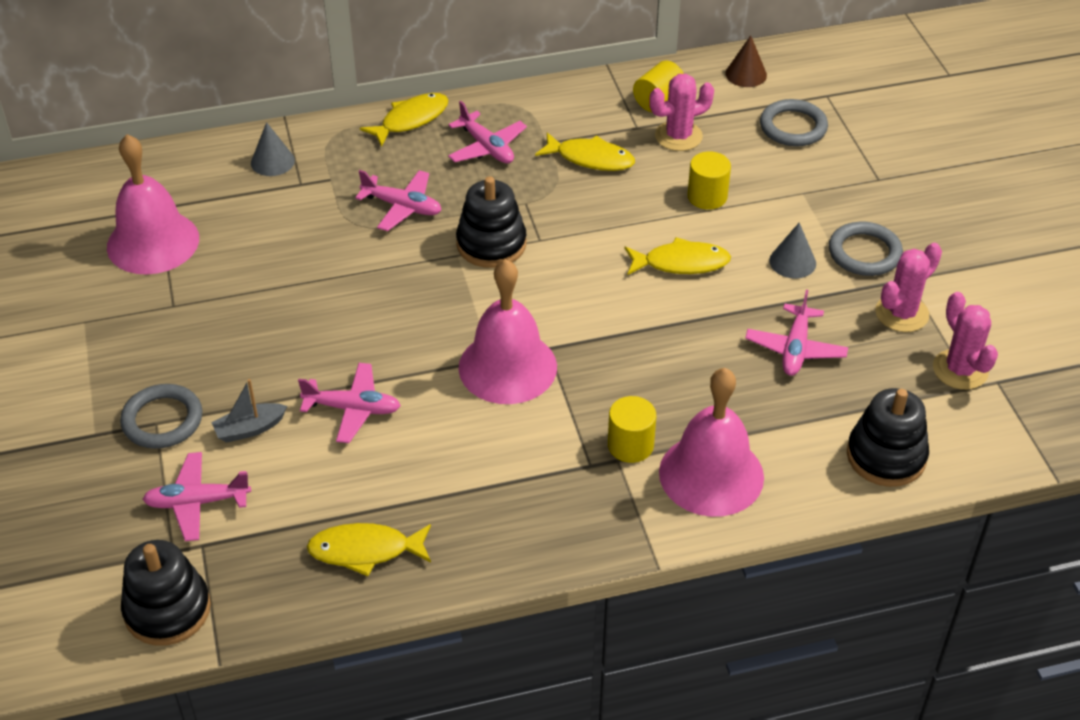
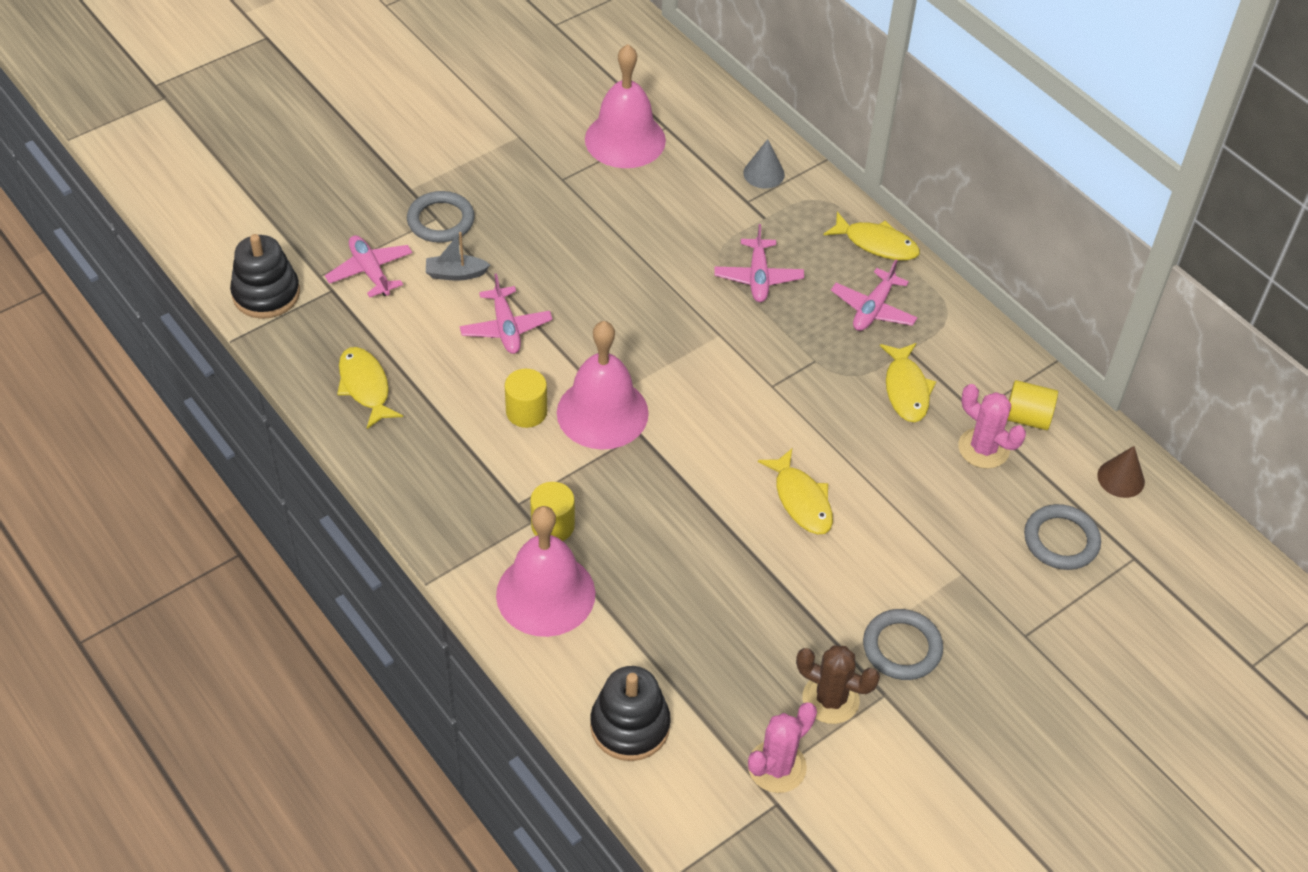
camera: 65 degrees right, 5 degrees up
(249, 429) = (455, 274): grey boat -> grey boat turned 45 degrees counterclockwise
(491, 244) = (746, 353): black stacking toy -> none
(707, 196) = (907, 495): yellow cylinder -> yellow cylinder (526, 412)
(792, 262) = (853, 589): grey cone -> none
(795, 349) = (734, 620): pink plane -> none
(902, 313) = (830, 699): pink cactus -> brown cactus

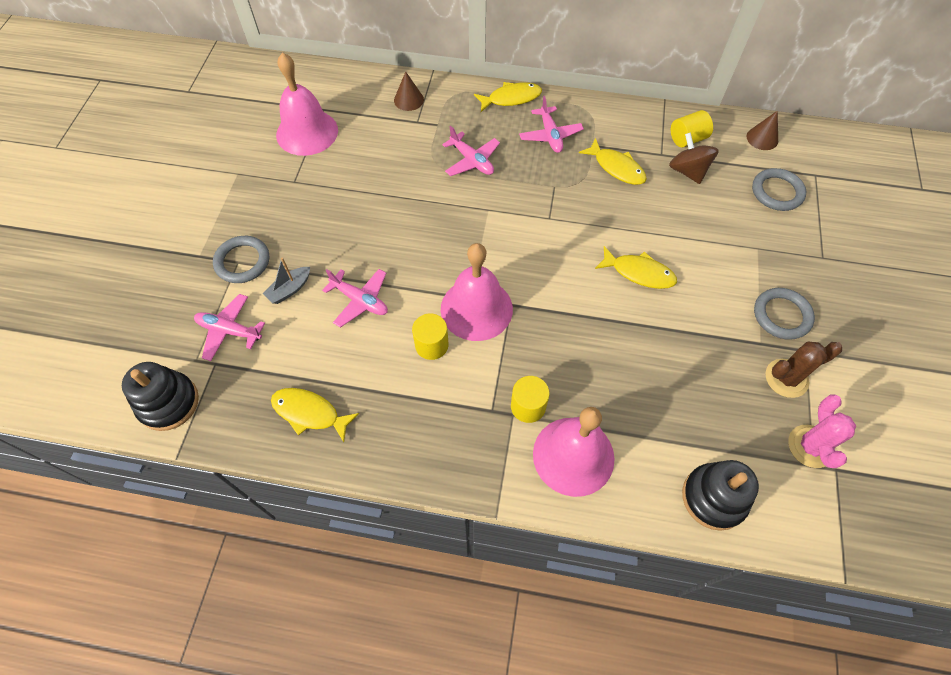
camera: 40 degrees left, 10 degrees up
(764, 173) = (408, 100): grey cone -> brown cone
(983, 448) = (688, 171): pink cactus -> brown spinning top

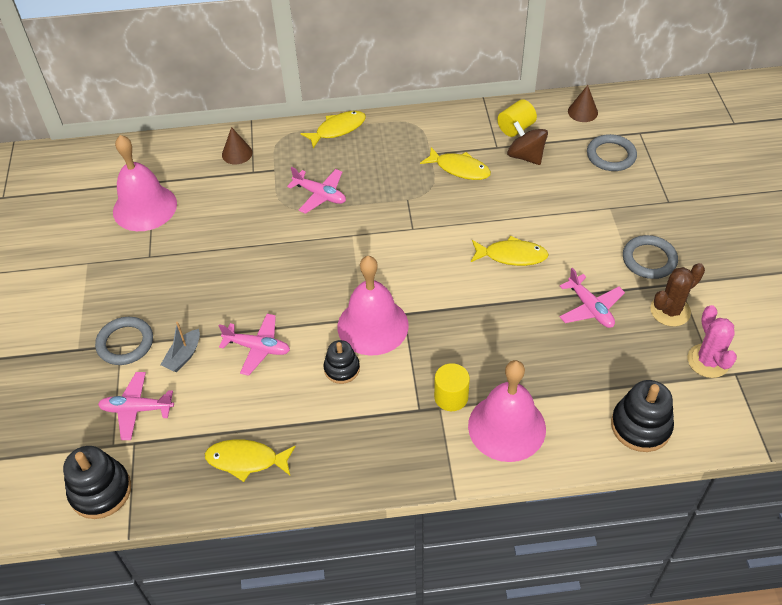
camera: 15 degrees left, 10 degrees down
(431, 345) = (342, 369): yellow cylinder -> black stacking toy
(550, 135) = (387, 154): pink plane -> pink plane (590, 308)

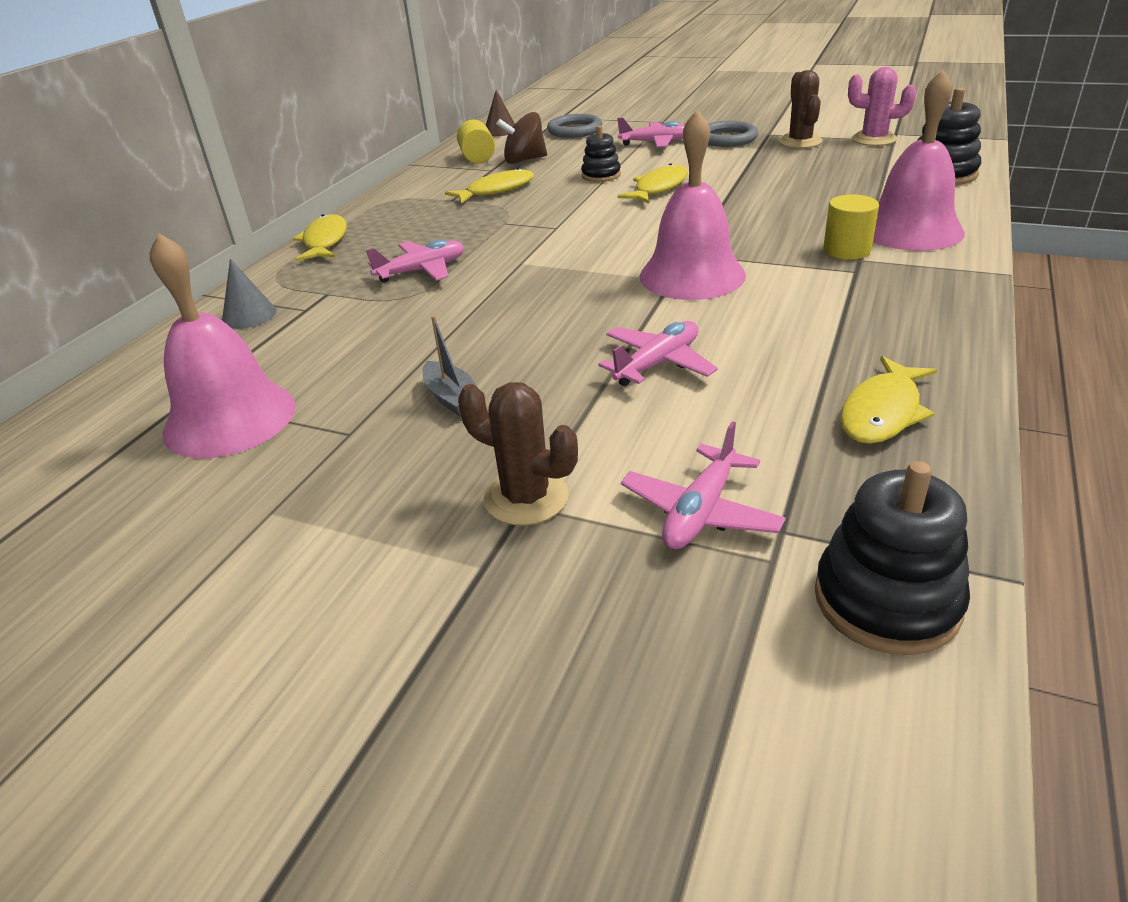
camera: 60 degrees left, 15 degrees down
(125, 343) = (526, 498): grey ring -> brown cactus
(183, 356) = (615, 436): grey boat -> grey boat (452, 398)
(237, 153) = (249, 315): brown cone -> grey cone
(342, 369) = (750, 307): black stacking toy -> black stacking toy (601, 175)
(590, 308) = (768, 168): pink plane -> pink plane (656, 143)

